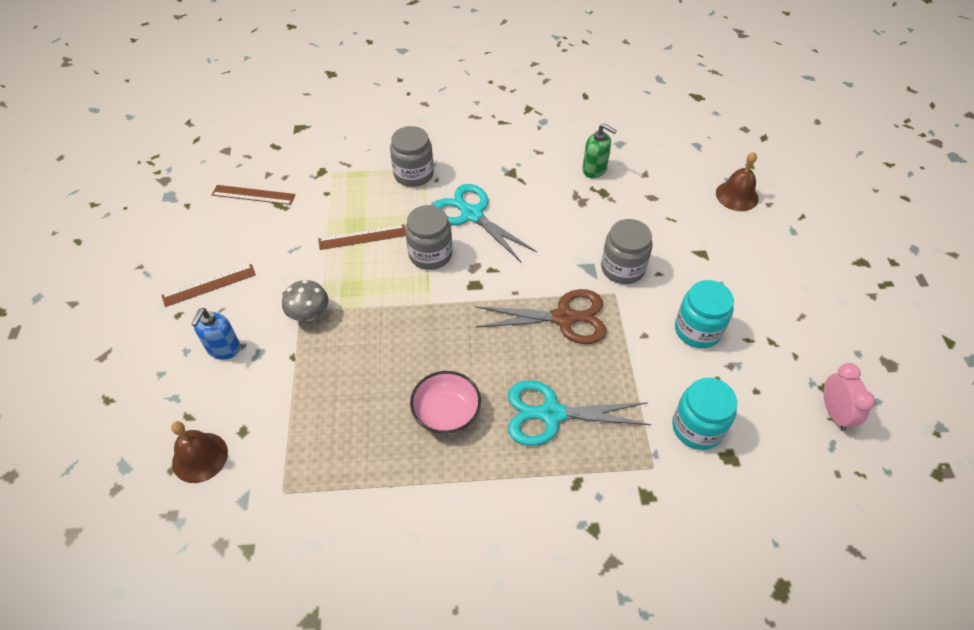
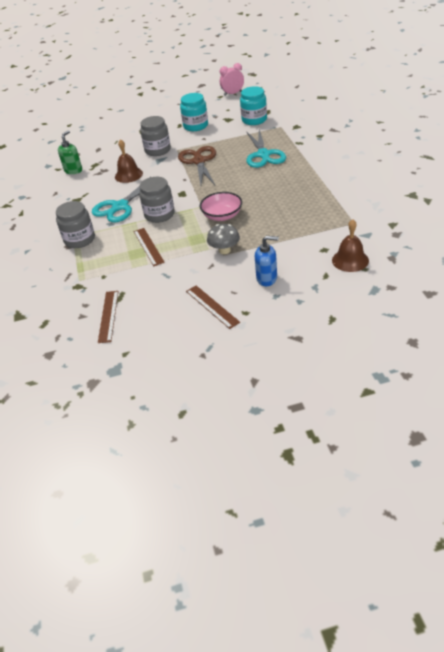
camera: 95 degrees left, 10 degrees down
(446, 412) = (277, 184): pink bowl -> pink bowl (222, 216)
(737, 196) = (95, 126): brown bell -> brown bell (128, 175)

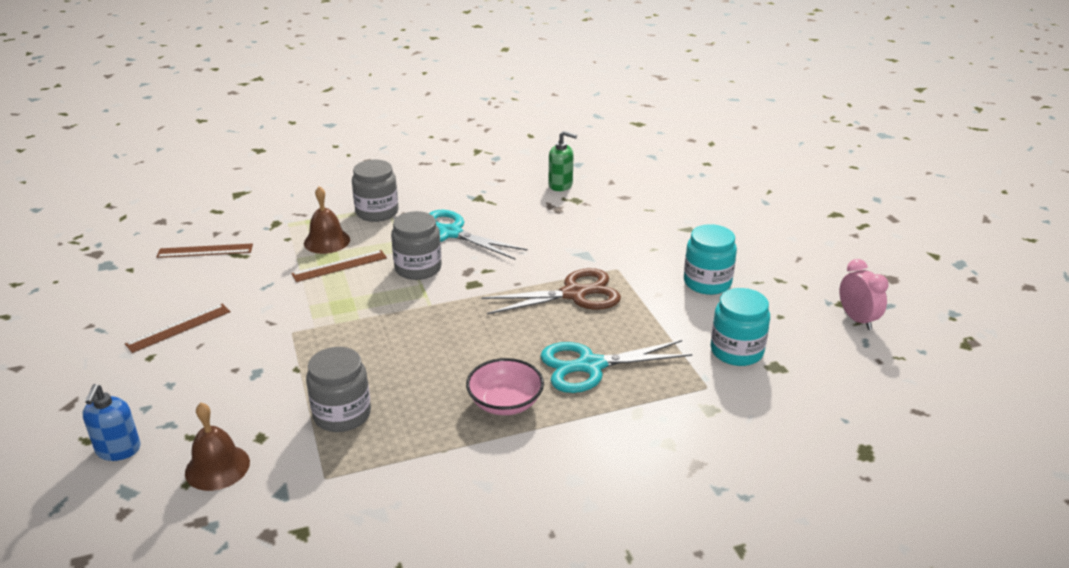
camera: 80 degrees right, 10 degrees down
(128, 175) = (540, 231): brown bell -> brown bell (327, 241)
(157, 150) = (617, 250): grey jar -> grey jar (342, 414)
(222, 216) = (396, 326): pink bowl -> pink bowl (505, 403)
(224, 250) = (302, 333): grey mushroom -> none
(267, 278) = (214, 375): blue soap dispenser -> blue soap dispenser (118, 450)

